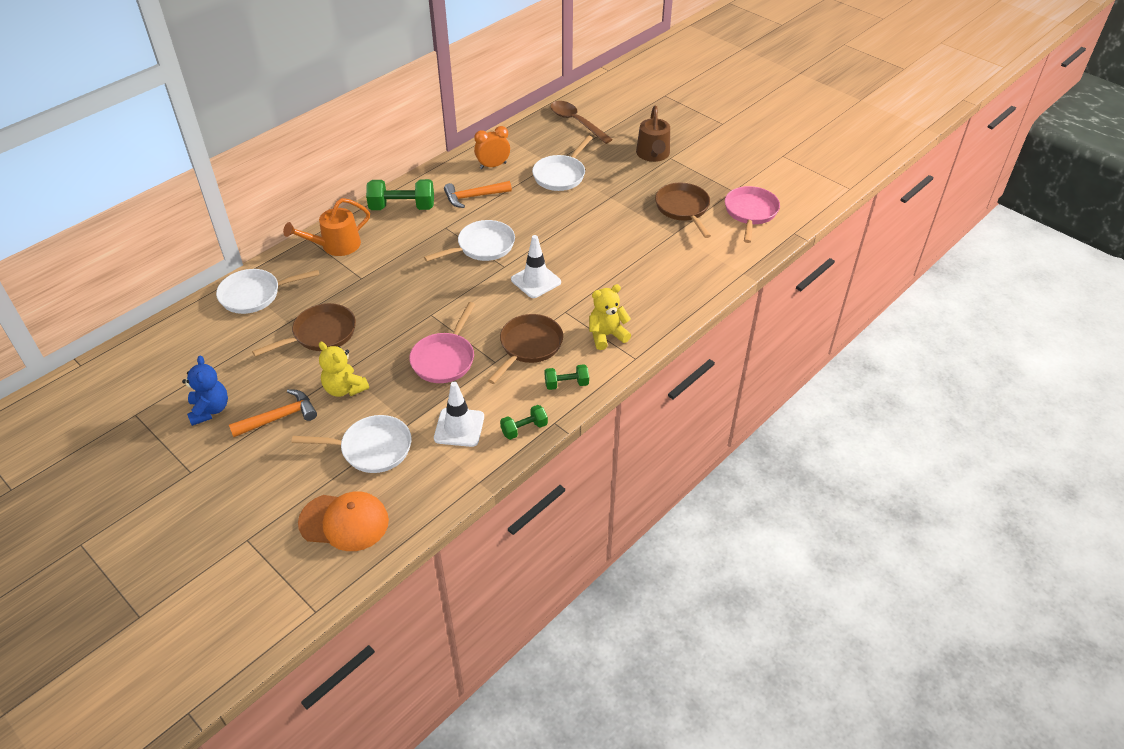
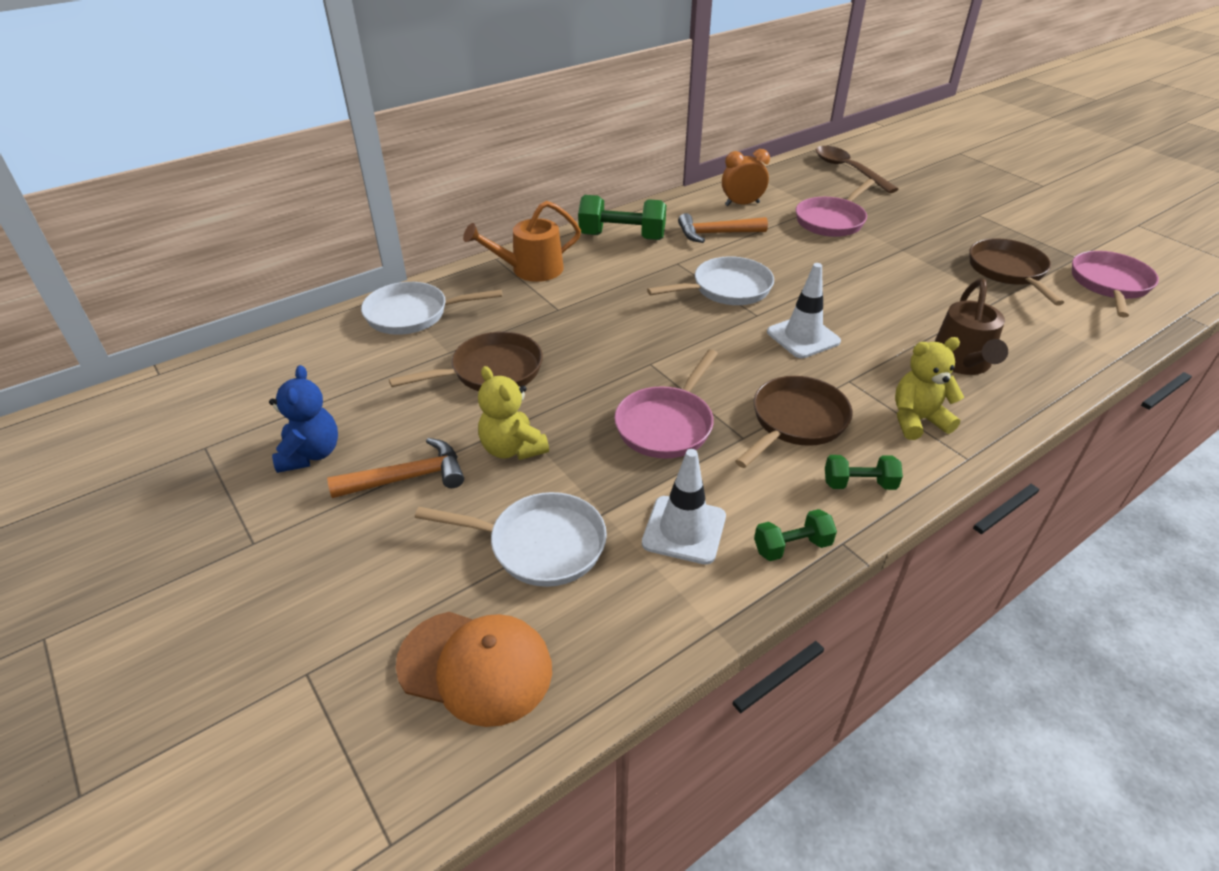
camera: 10 degrees right, 5 degrees down
(561, 175) = (831, 221): white pan -> pink pan
(653, 154) = (954, 209): brown watering can -> brown watering can (962, 362)

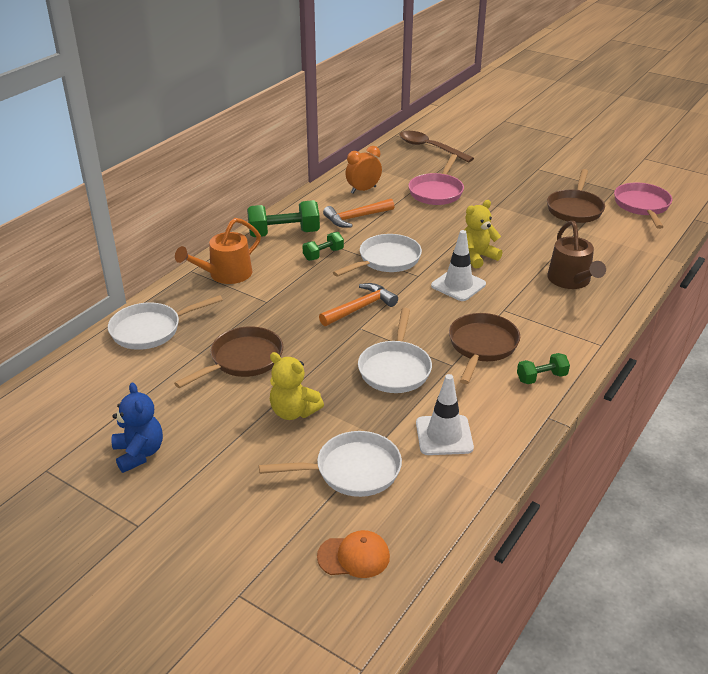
camera: 20 degrees left, 5 degrees down
(408, 478) = (227, 451): orange hammer -> orange hammer (360, 308)
(475, 667) = (354, 556): orange cap -> orange cap, size x0.64
(666, 424) = (395, 369): pink pan -> white pan
(792, 547) = (518, 428): green dumbbell -> green dumbbell (323, 254)
(917, 420) = (559, 327): yellow teddy bear -> yellow teddy bear (477, 257)
(1008, 271) = (575, 209): brown pan -> brown pan turned 135 degrees counterclockwise

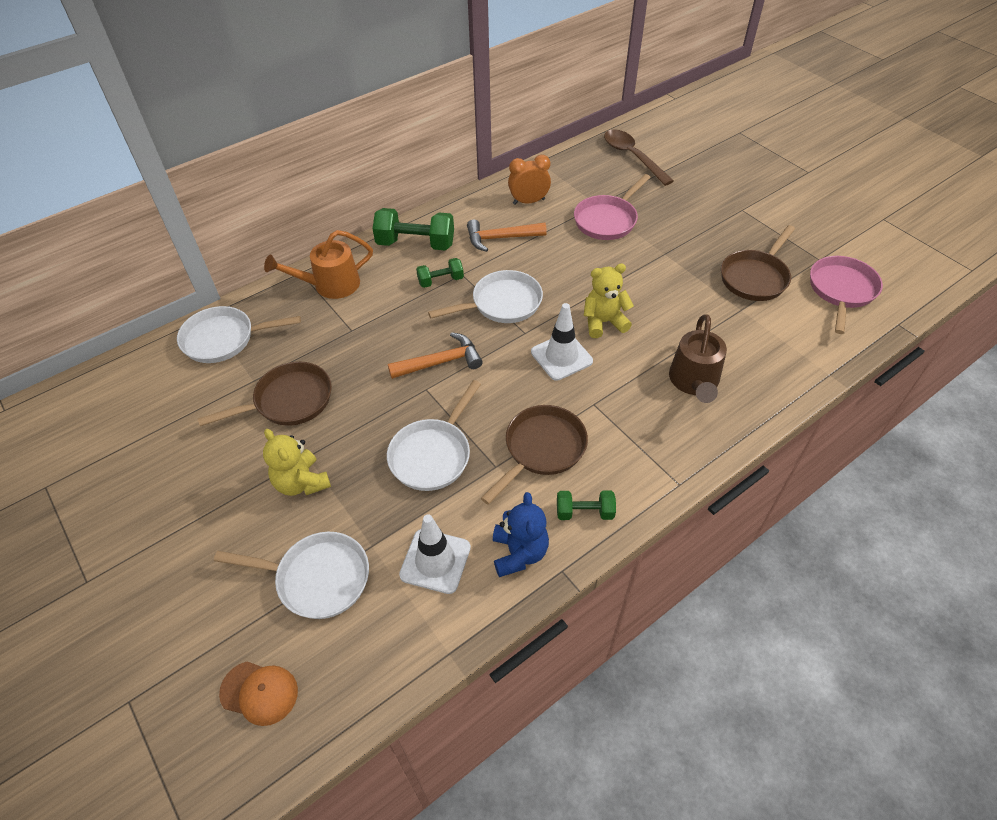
camera: 20 degrees right, 15 degrees up
(139, 453) = (133, 492): blue teddy bear -> blue teddy bear (519, 553)

